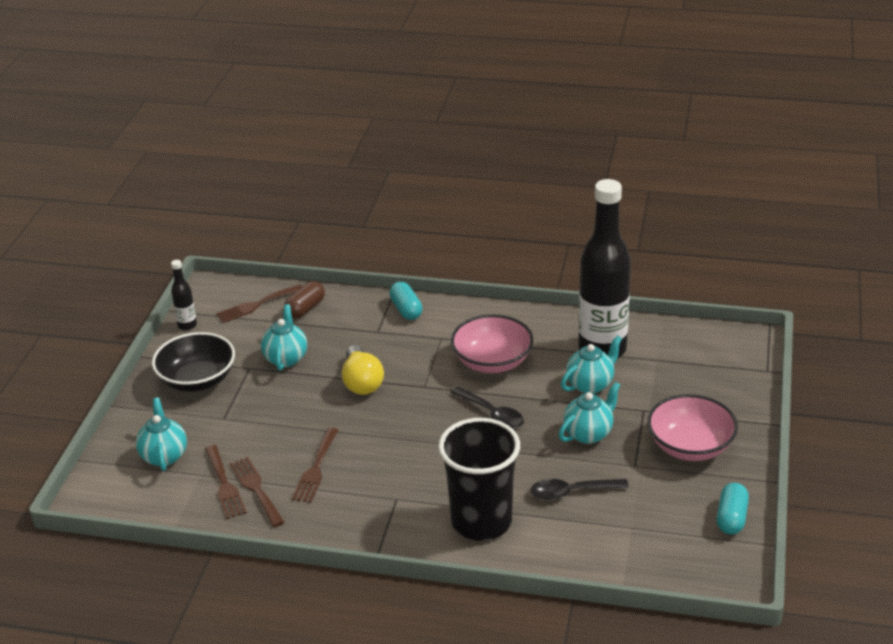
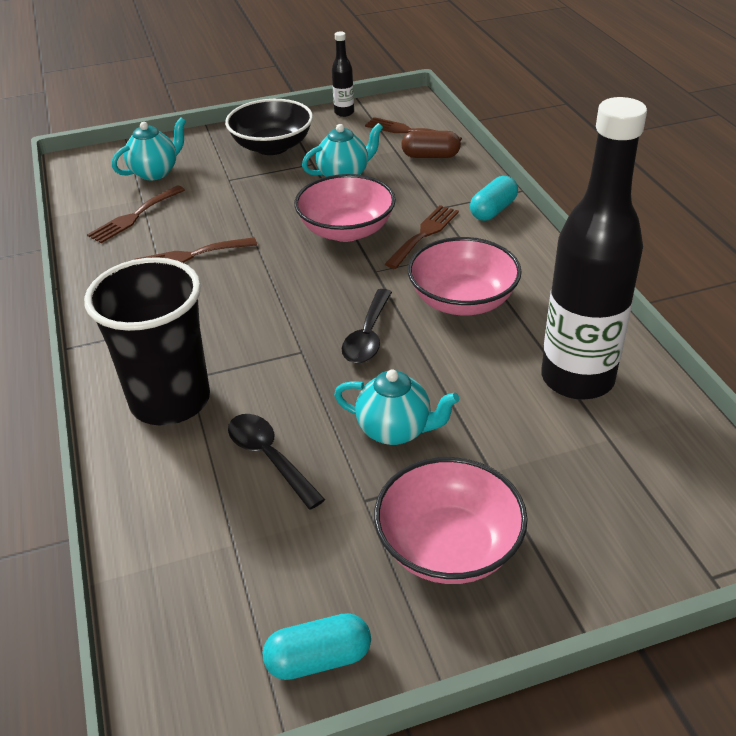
camera: 60 degrees right, 5 degrees up
(256, 489) = (138, 234): brown fork -> brown fork (424, 234)
(362, 382) = (346, 230): yellow light bulb -> pink bowl
(590, 384) = (495, 395): turquoise teapot -> none

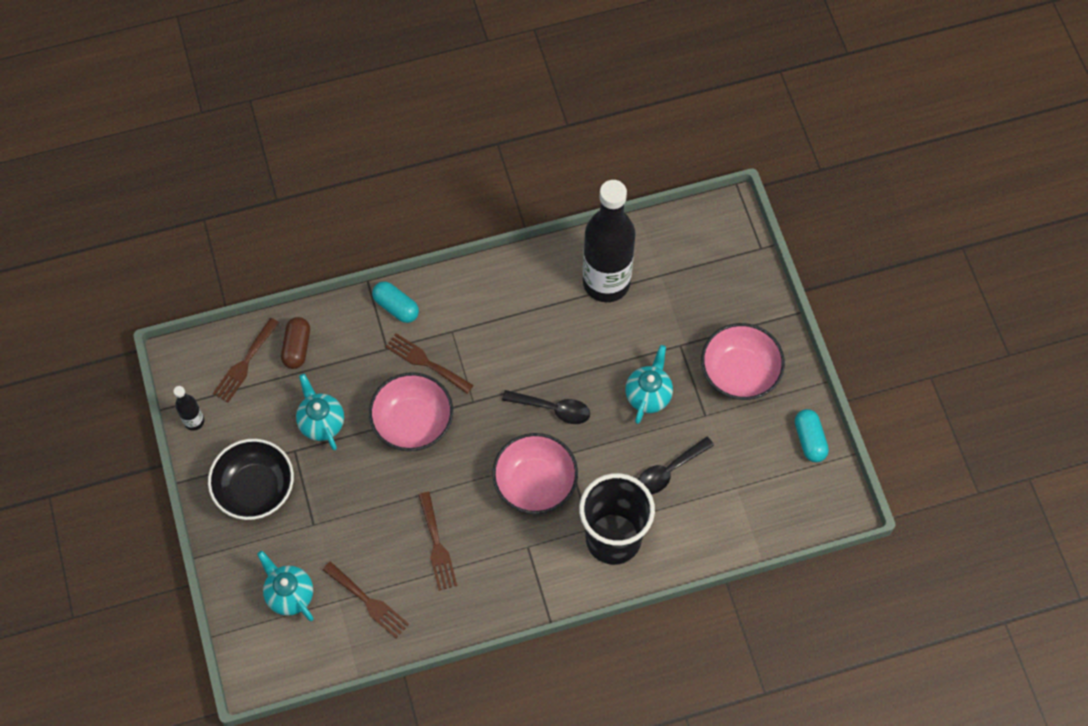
camera: 90 degrees left, 25 degrees up
(462, 300) = (517, 342): pink bowl -> pink bowl (535, 483)

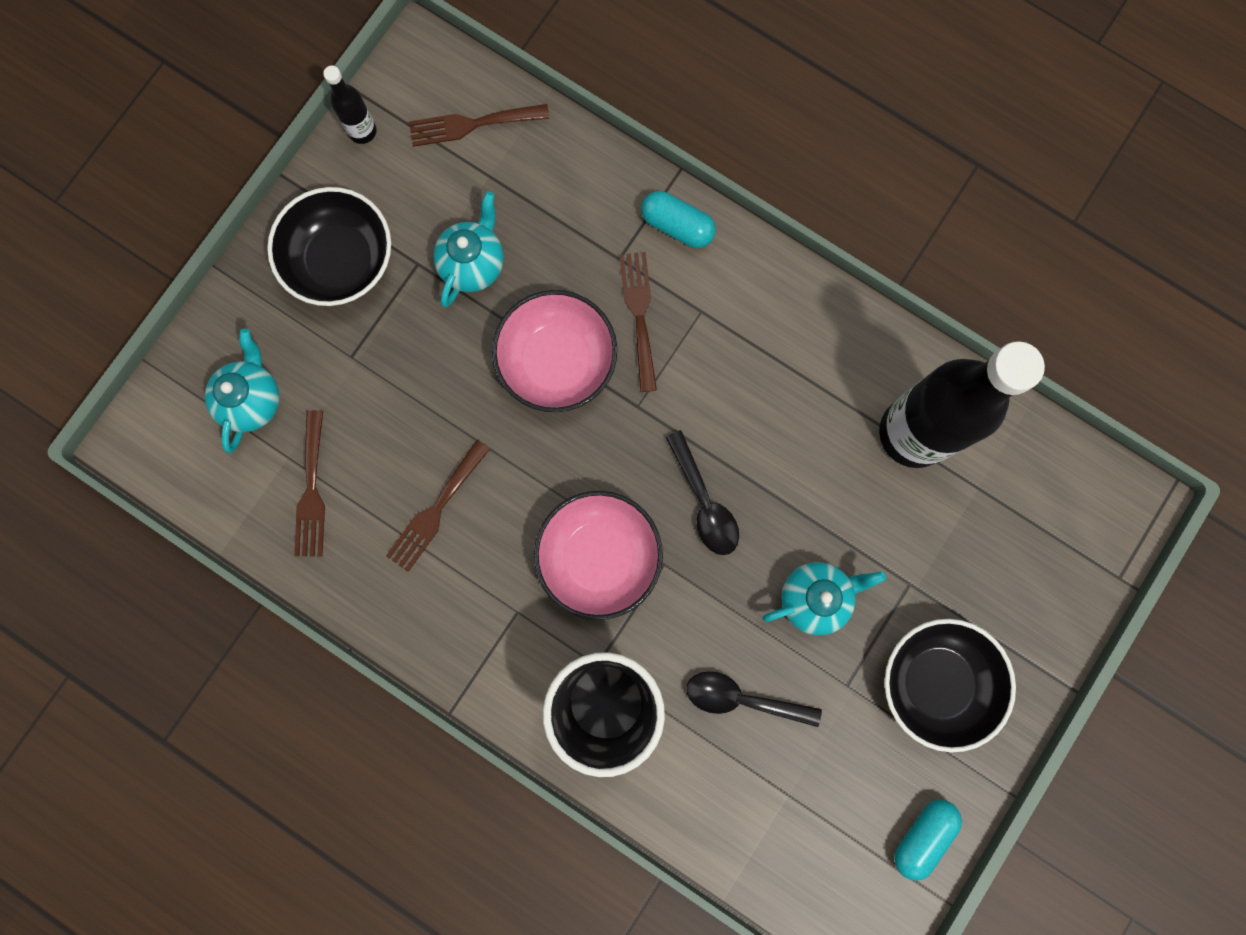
camera: 50 degrees right, 15 degrees up
(297, 347) = (537, 163): brown capsule -> none
(396, 307) = (677, 226): turquoise capsule -> turquoise capsule turned 60 degrees counterclockwise
(739, 372) = (936, 682): pink bowl -> black bowl

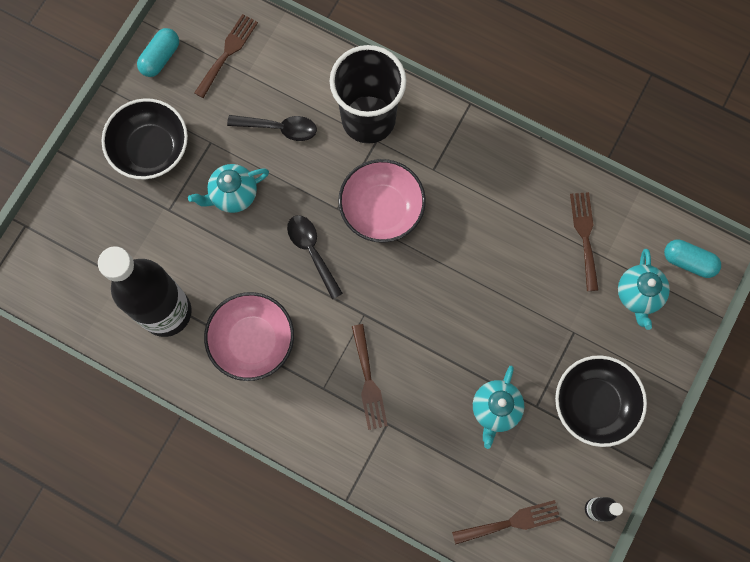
camera: 175 degrees right, 5 degrees down
(435, 510) = (497, 230): brown fork -> brown fork (227, 52)
(557, 361) = (425, 342): pink bowl -> pink bowl (252, 341)
(677, 226) = (346, 453): turquoise capsule -> turquoise capsule (688, 261)

